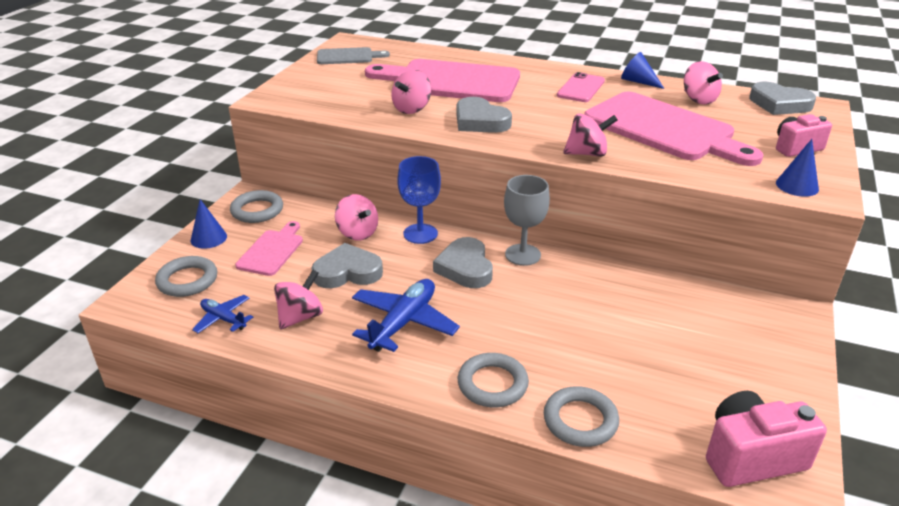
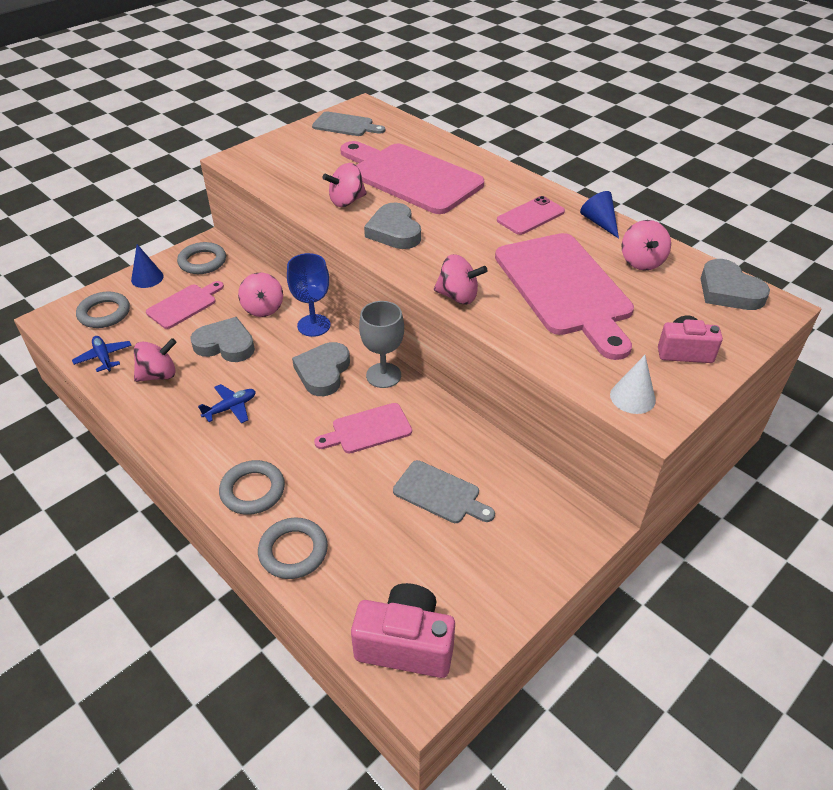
camera: 25 degrees right, 10 degrees up
(403, 322) = (230, 408): blue plane -> blue plane, size x0.57
(550, 300) = (368, 429): none -> pink cutting board
(660, 329) = (440, 494): none -> grey cutting board
(797, 186) = (632, 397): blue cone -> white cone

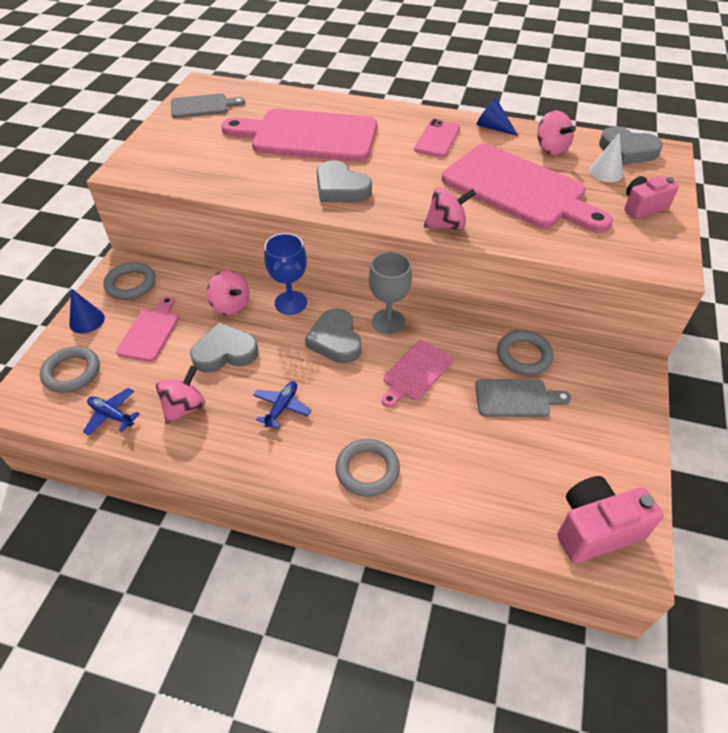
camera: 30 degrees left, 5 degrees up
(293, 551) = (447, 503): grey ring -> grey ring (523, 356)
(346, 201) = (272, 175): pink spinning top -> none
(632, 397) = (643, 255): white cone -> white cone (606, 172)

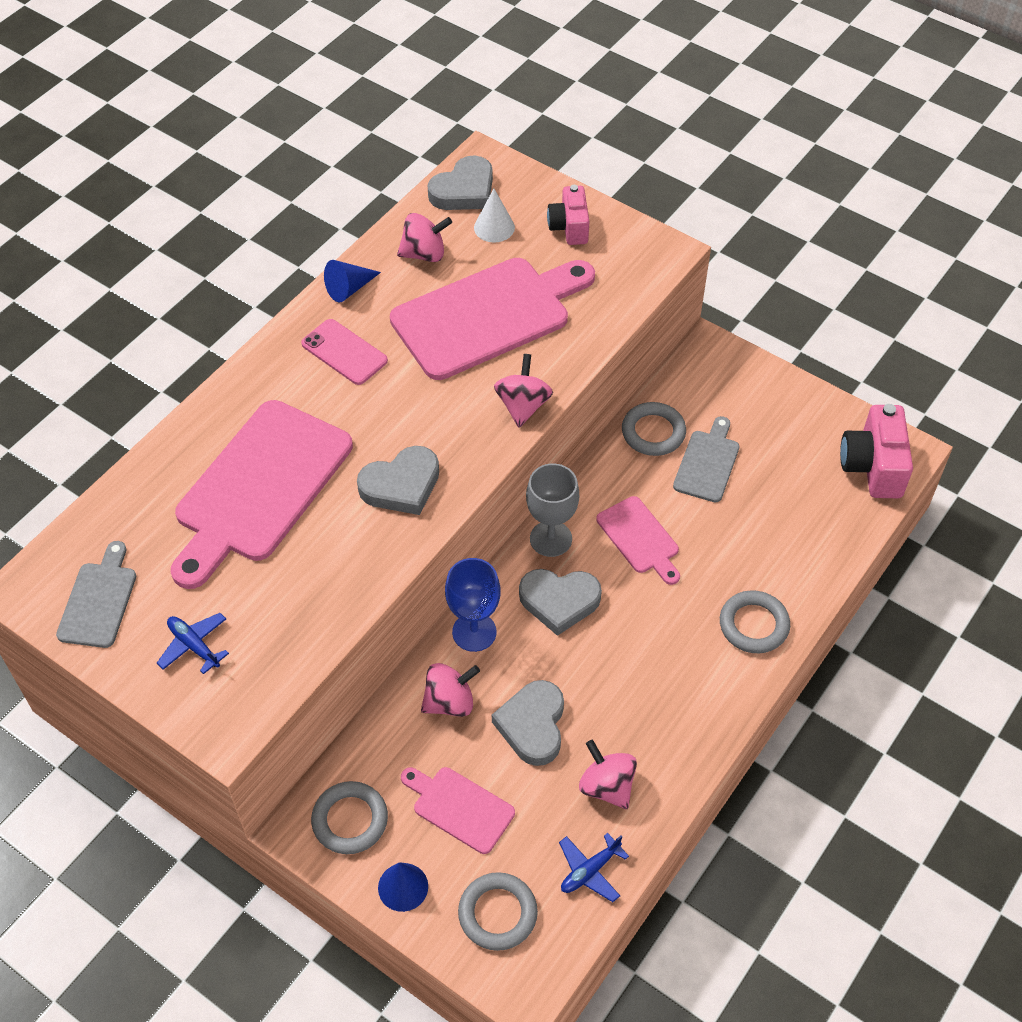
camera: 70 degrees left, 5 degrees up
(282, 407) = (643, 683): blue plane -> blue plane (194, 646)

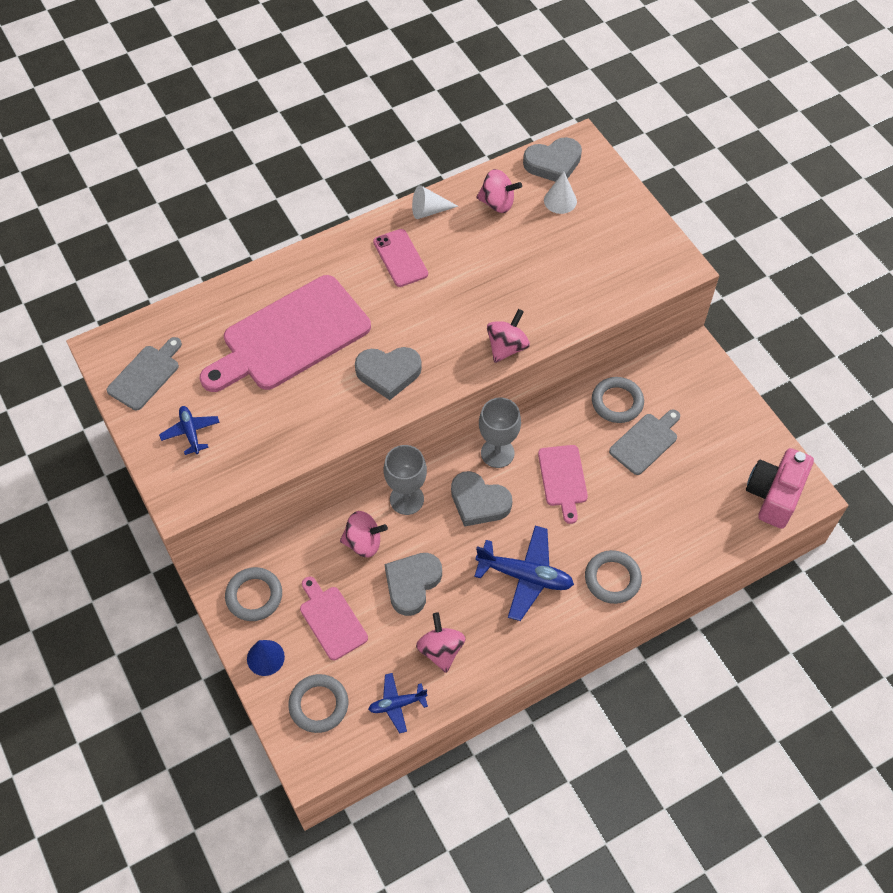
camera: 25 degrees right, 5 degrees up
(349, 288) = (429, 210): blue cone -> white cone
(474, 632) = (406, 499): blue goblet -> grey goblet
(488, 316) = (518, 268): pink cutting board -> none
(569, 227) = (617, 221): pink camera -> none
(656, 662) = (525, 576): none -> blue plane

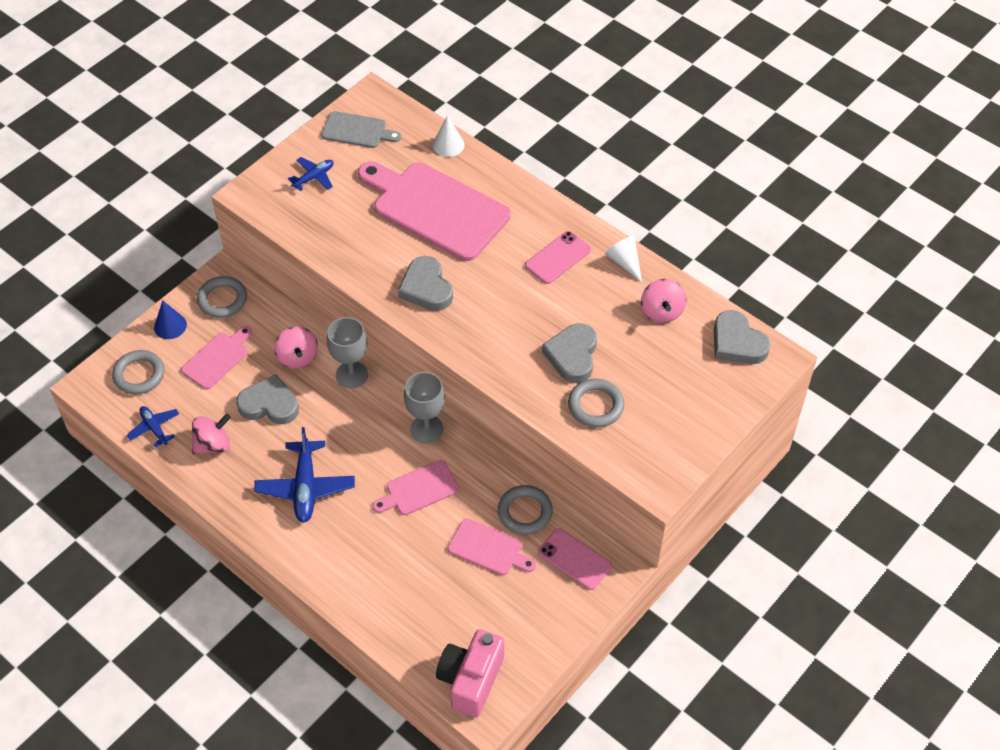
camera: 70 degrees right, 5 degrees down
(479, 502) = (369, 430): grey heart -> grey heart (572, 355)
(507, 347) = (493, 367): pink spinning top -> none
(560, 200) = (691, 361): white cone -> white cone (448, 145)
(612, 579) = (326, 558): grey ring -> grey ring (595, 406)
(645, 442) = (488, 549): grey cutting board -> pink cutting board
(677, 380) = (574, 559): none -> pink phone
(774, 495) = (471, 680): pink camera -> pink camera turned 75 degrees counterclockwise

